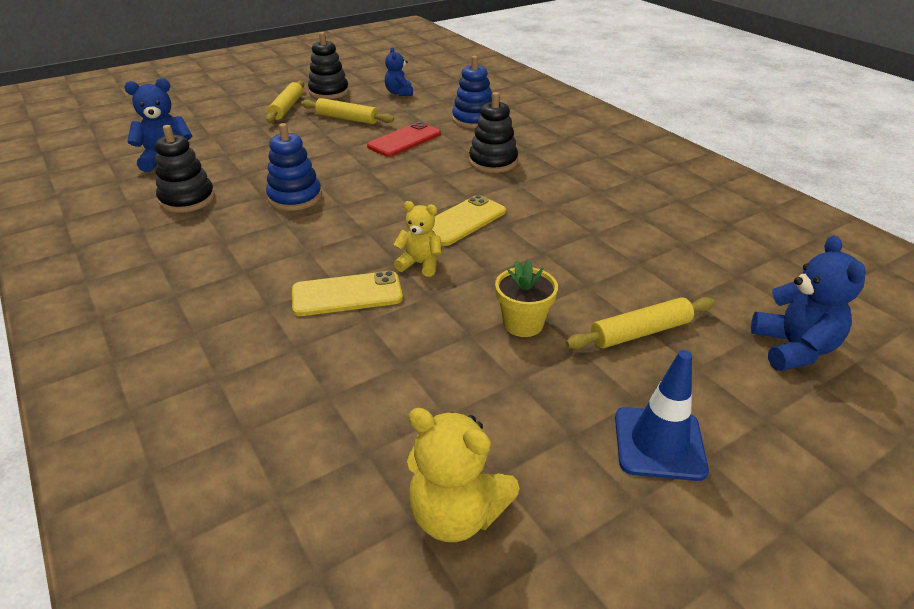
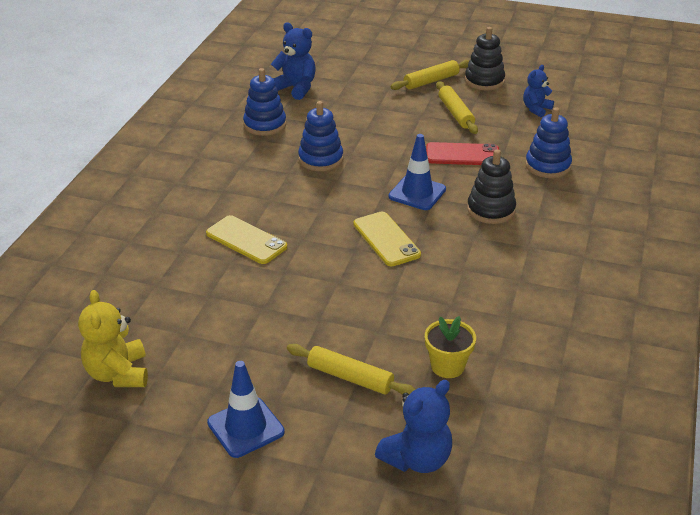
camera: 50 degrees right, 0 degrees up
(187, 199) = (265, 125): black stacking toy -> blue stacking toy
(420, 264) = (311, 249): yellow teddy bear -> none
(421, 179) = (417, 193): none -> blue traffic cone
(462, 221) = (386, 239): yellow phone -> yellow phone turned 60 degrees clockwise
(523, 324) = (299, 323): yellow flower pot -> yellow flower pot (447, 366)

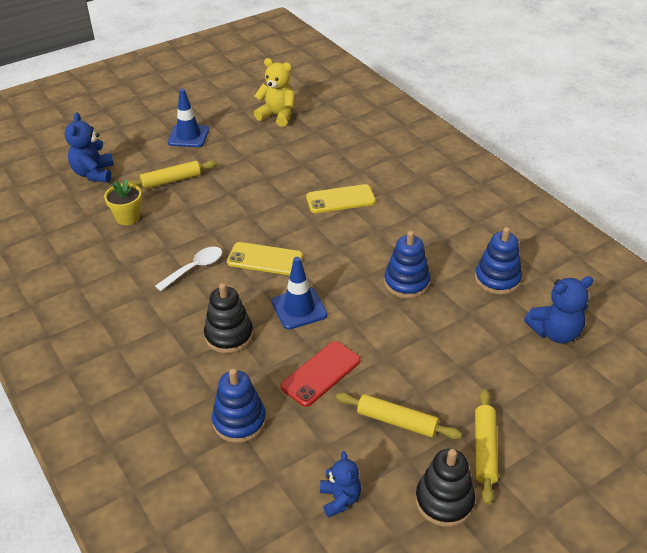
camera: 130 degrees right, 5 degrees up
(451, 272) = (194, 268): none -> white spoon

